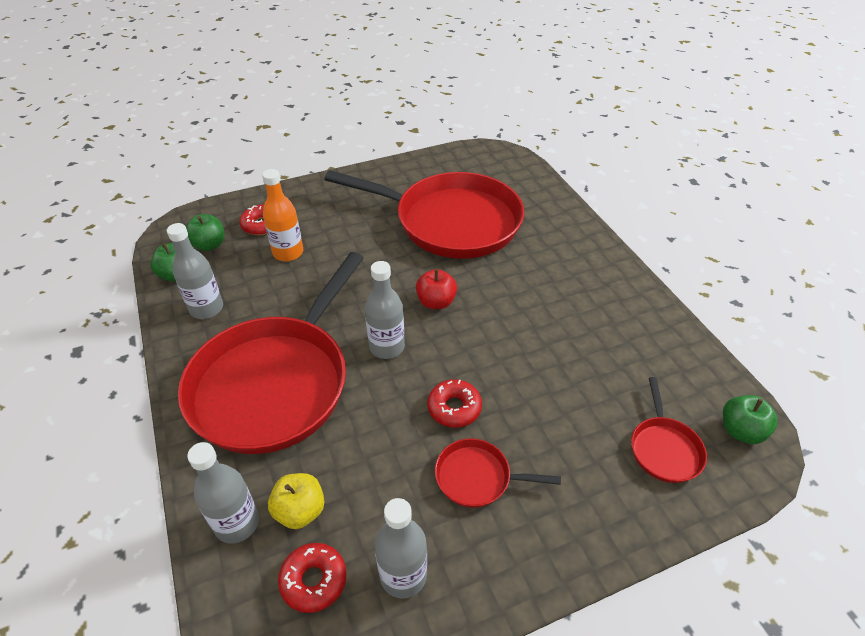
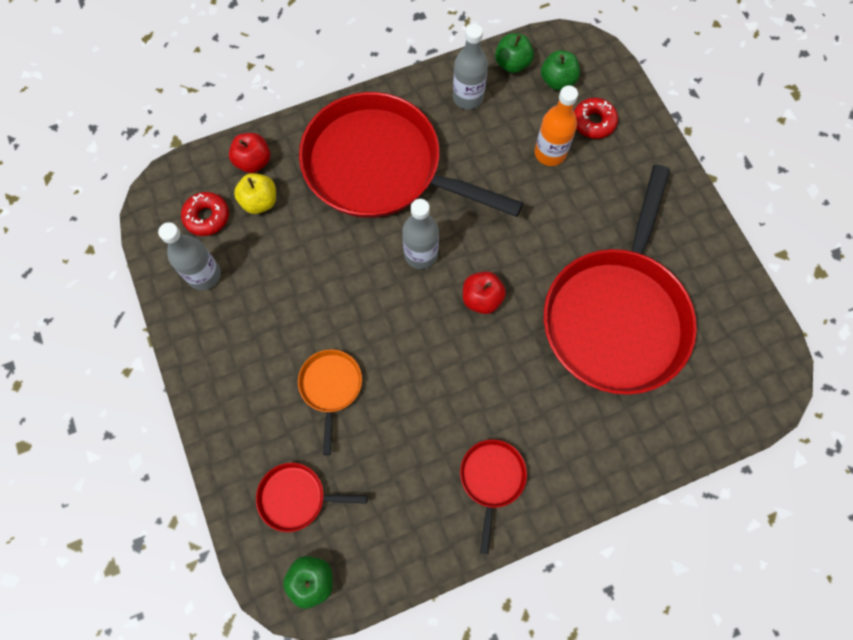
camera: 90 degrees right, 25 degrees up
(237, 523) = (253, 162): grey bottle -> red apple
(454, 408) = (349, 313): red donut -> none
(477, 477) = (279, 330): red pan -> red pan (492, 479)
(539, 422) = (331, 387): none -> orange pan

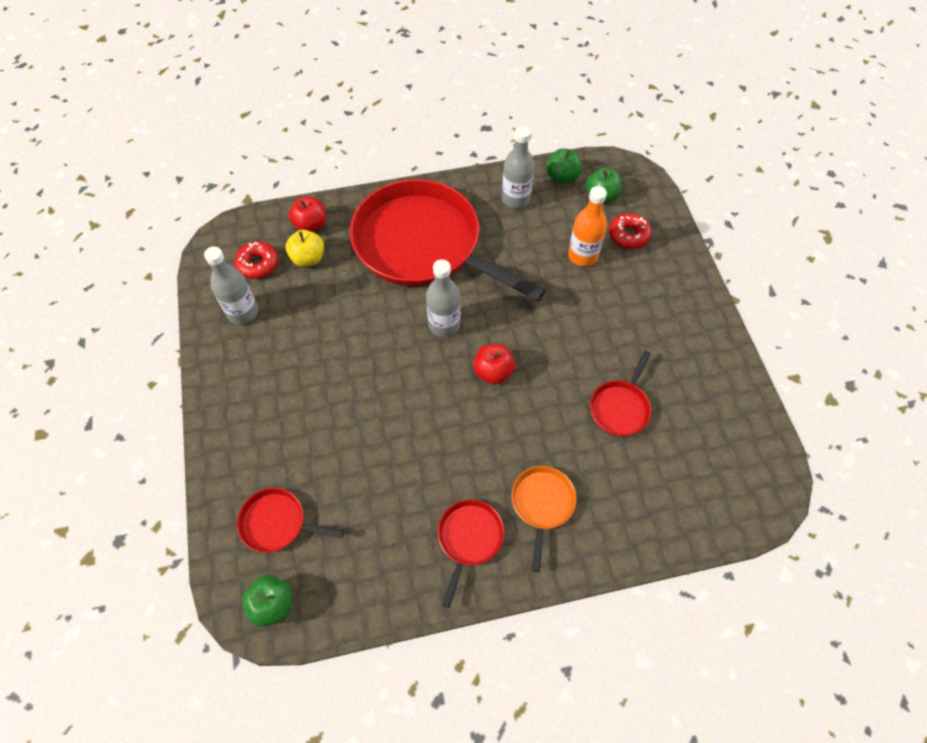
camera: 10 degrees right, 10 degrees down
(331, 387) = (334, 428): orange pan -> orange pan (542, 504)
(616, 316) = (620, 407): red pan -> red pan, size x0.42

